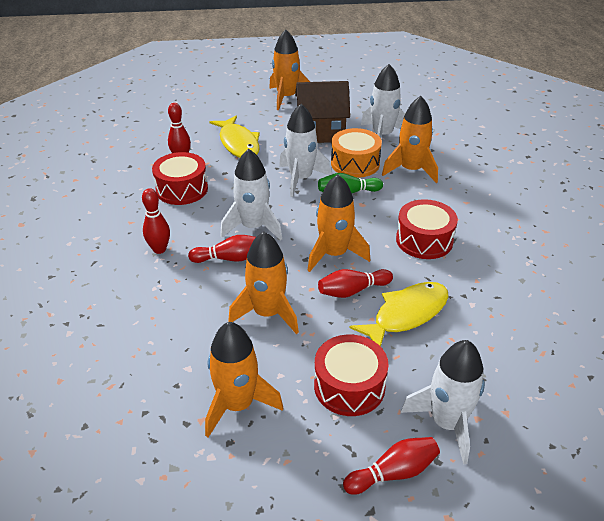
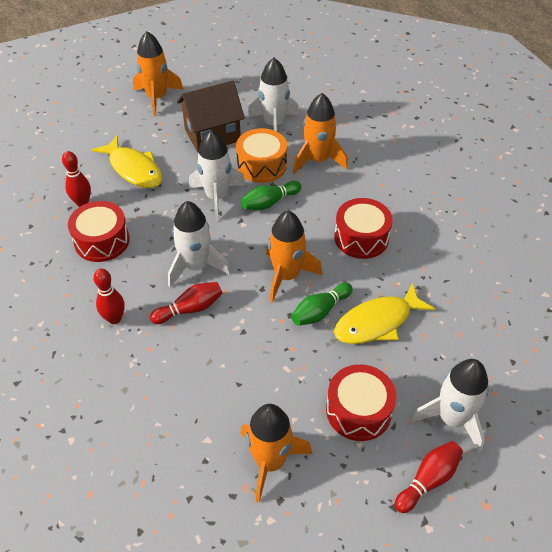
camera: 20 degrees left, 10 degrees up
(267, 313) = (253, 359): orange rocket -> none
(352, 291) = (320, 311): red bowling pin -> green bowling pin
(406, 314) = (377, 322): yellow fish -> yellow fish turned 150 degrees counterclockwise

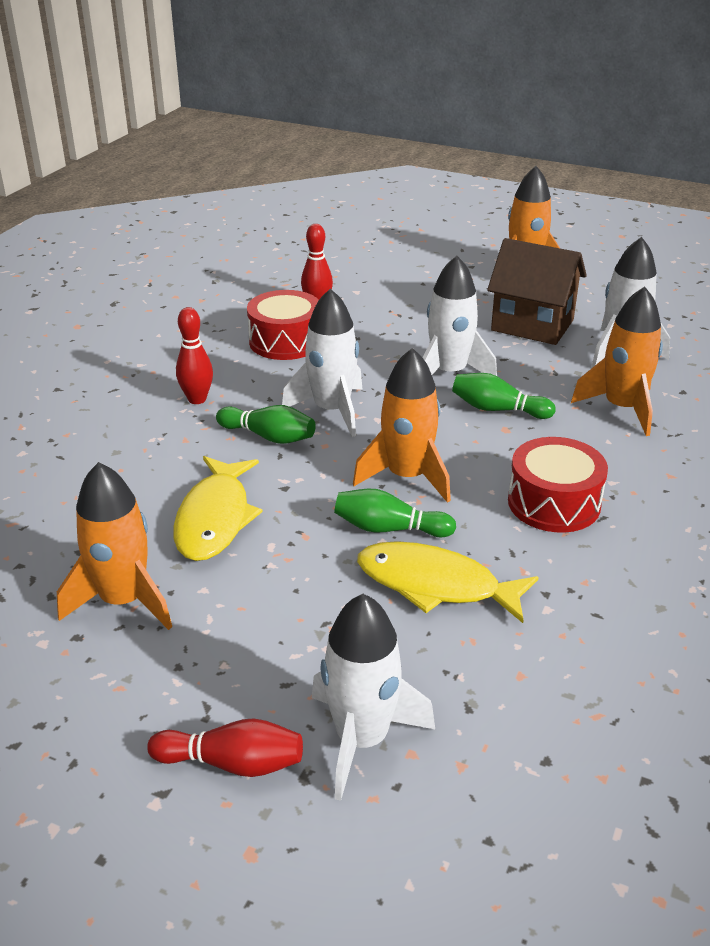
camera: 50 degrees right, 15 degrees down
(134, 169) = (405, 309): yellow fish -> yellow fish (215, 518)
(190, 309) = (269, 437): red bowling pin -> green bowling pin
(261, 165) = (544, 376): orange drum -> none
(358, 410) = (275, 638): red drum -> none

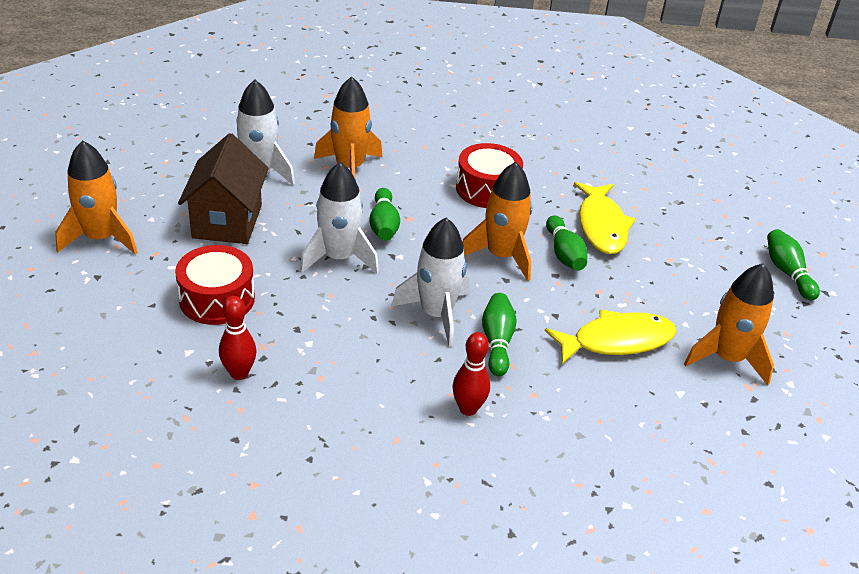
camera: 115 degrees left, 5 degrees up
(232, 763) = (787, 272): red bowling pin -> green bowling pin
(285, 341) = (327, 377): red drum -> red drum (217, 299)
(362, 739) = (732, 232): white rocket -> none

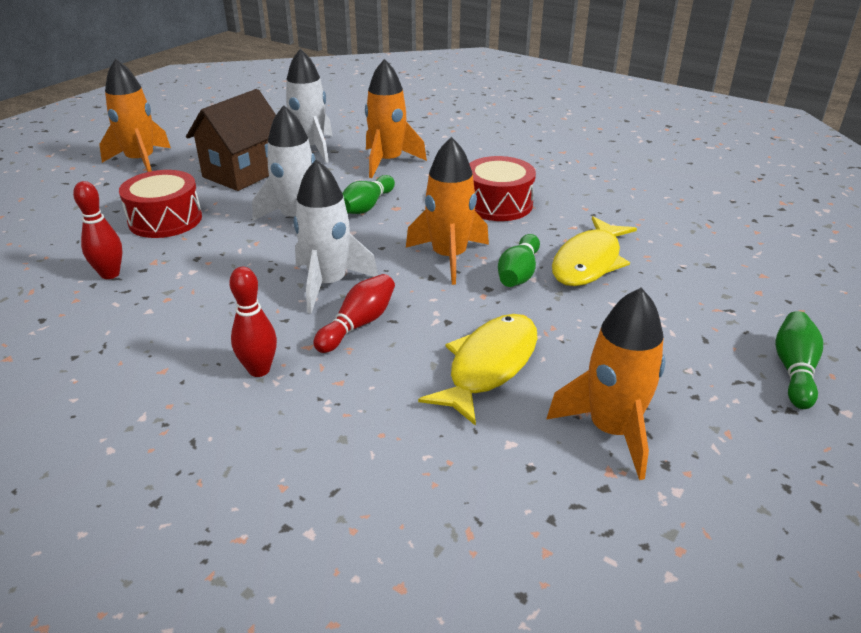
camera: 35 degrees right, 5 degrees down
(497, 342) = (358, 324): green bowling pin -> red bowling pin
(616, 341) = (489, 366): yellow fish -> yellow fish turned 75 degrees counterclockwise

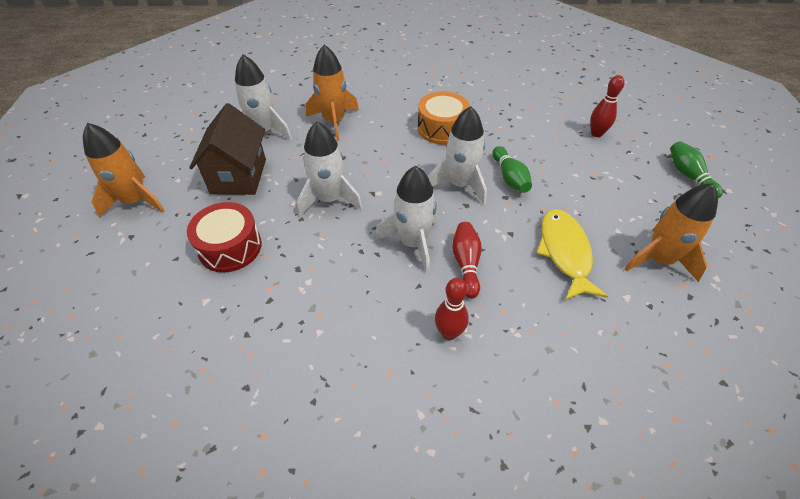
camera: 35 degrees left, 15 degrees up
(110, 274) = (249, 318): red bowling pin -> red bowling pin (596, 133)
(366, 206) = (363, 167): green bowling pin -> none
(449, 257) = (460, 184): orange rocket -> white rocket
(498, 204) = (442, 128): red drum -> orange drum
(589, 262) = (535, 150): yellow fish -> none

